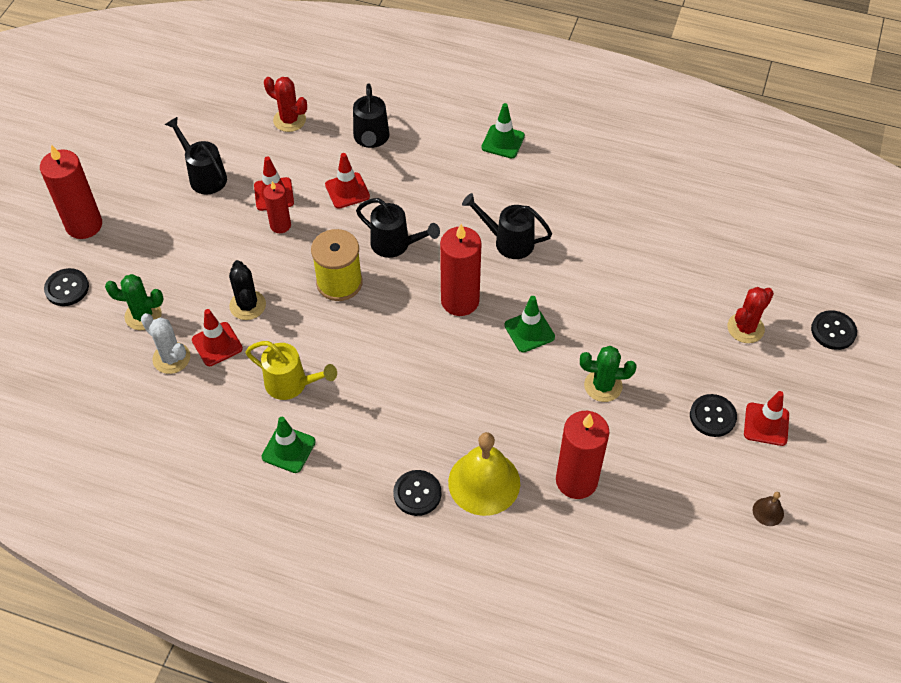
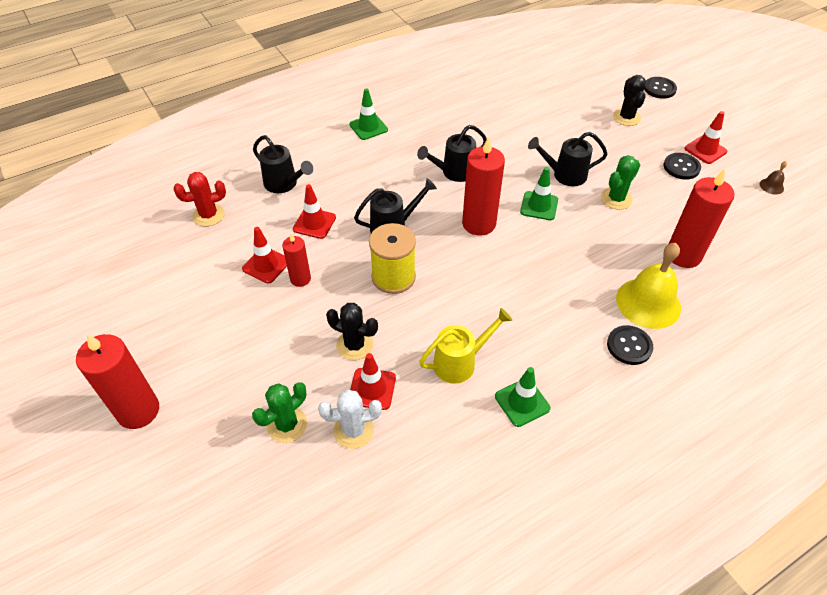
camera: 50 degrees left, 5 degrees down
(67, 288) = (191, 467): black button -> none
(204, 176) = (194, 296): black watering can -> black watering can (564, 175)
(745, 328) = (626, 117): red cactus -> black cactus

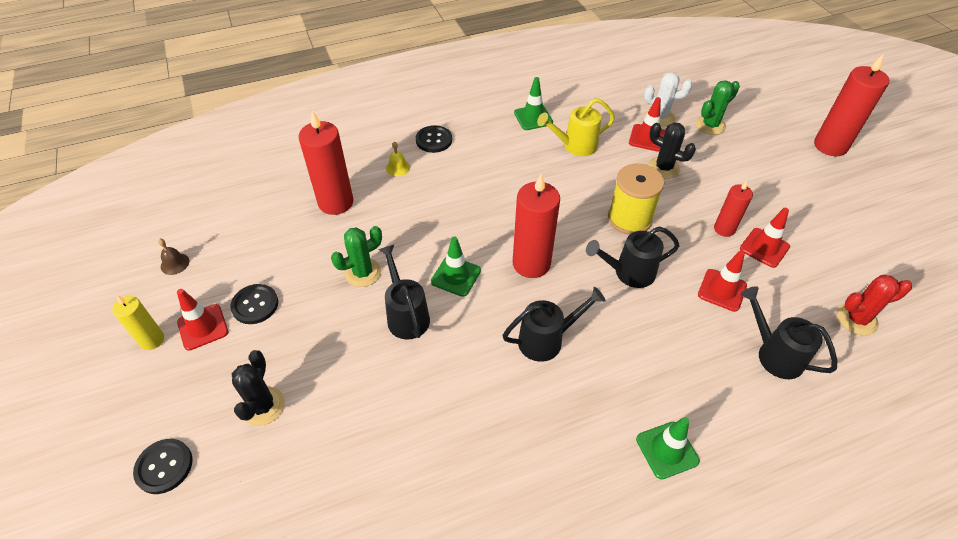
camera: 170 degrees left, 0 degrees up
(564, 175) = (406, 315): black watering can -> black watering can turned 120 degrees counterclockwise
(648, 303) = (398, 167): yellow bell -> yellow bell, size x0.43
(732, 139) = (152, 340): none -> yellow candle

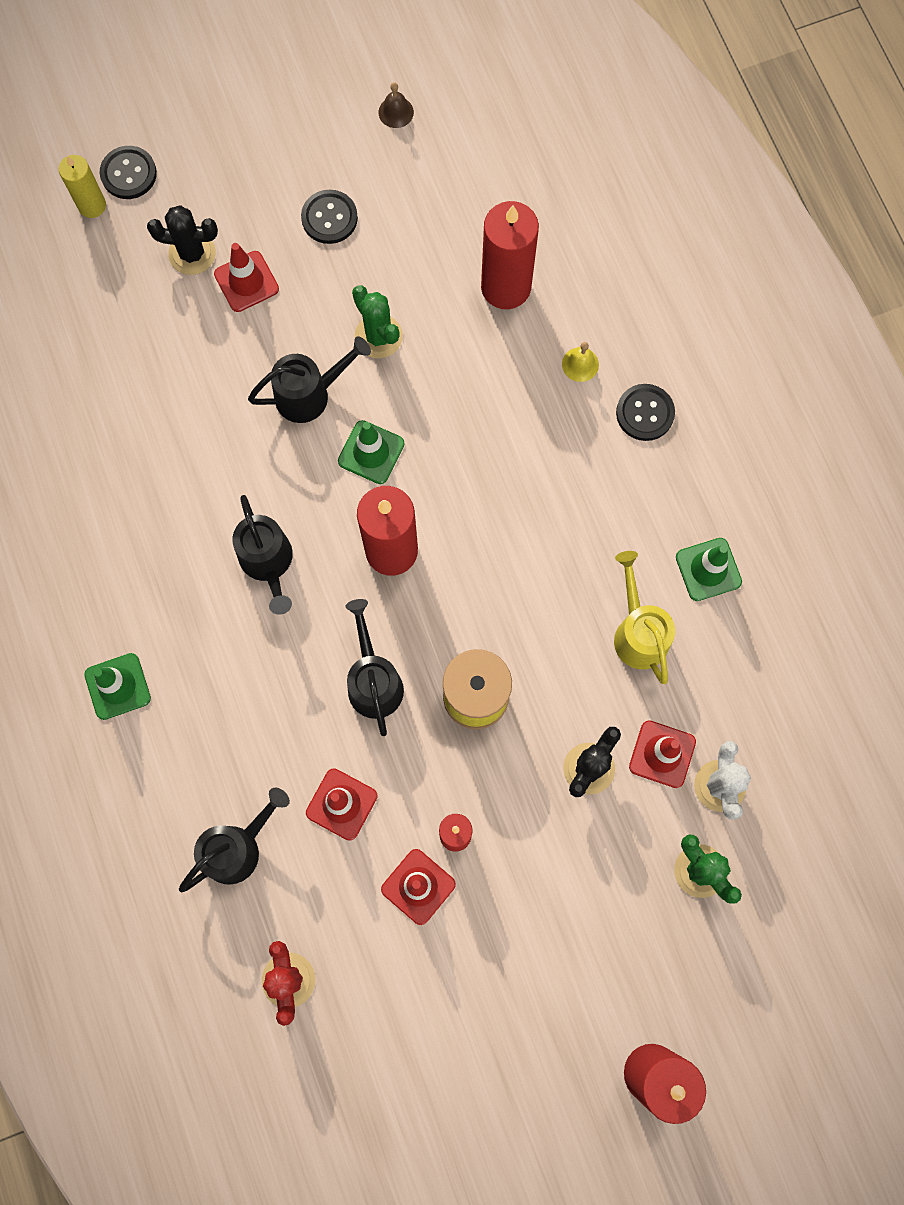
camera: 90 degrees right, 25 degrees up
(152, 340) = (282, 119): yellow candle -> yellow candle (92, 205)
(203, 327) = (298, 168): red traffic cone -> red traffic cone (246, 281)

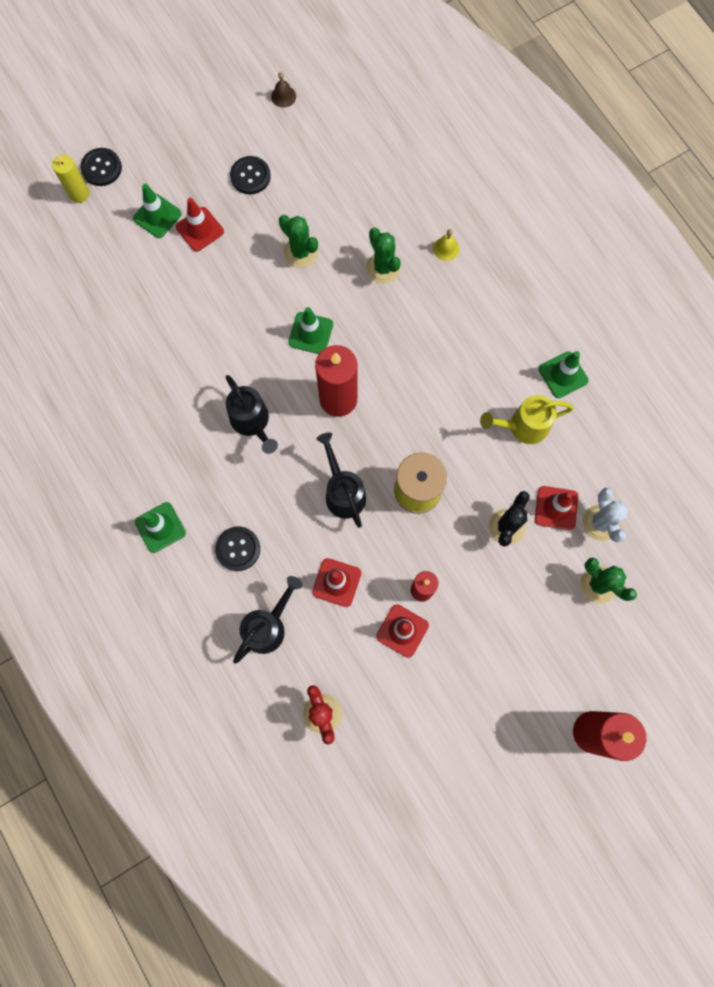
camera: 10 degrees left, 0 degrees up
(192, 253) = (157, 216): black cactus -> green traffic cone
(310, 394) = (260, 300): black watering can -> none
(488, 377) = (383, 268): none -> green cactus
(506, 287) = (384, 204): red candle -> none
(638, 632) = (523, 426): yellow watering can -> yellow watering can turned 75 degrees counterclockwise
(645, 413) = (498, 275): black button -> black button (238, 549)

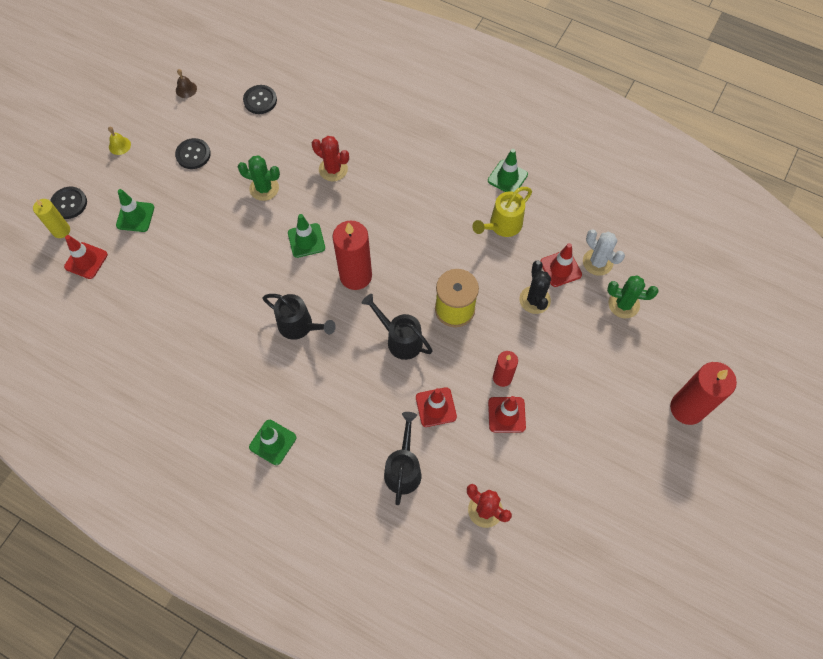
camera: 30 degrees left, 10 degrees down
(200, 229) = (175, 210): red traffic cone -> red traffic cone (86, 260)
(238, 549) = (344, 424): black button -> black button (260, 100)
(383, 268) = (333, 169): green cactus -> red cactus
(446, 248) = (371, 135): yellow bell -> yellow bell (119, 145)

